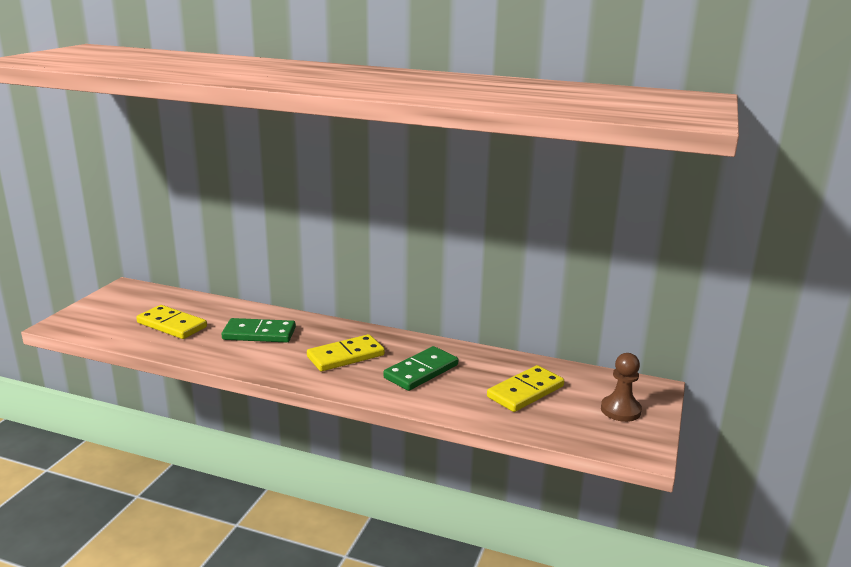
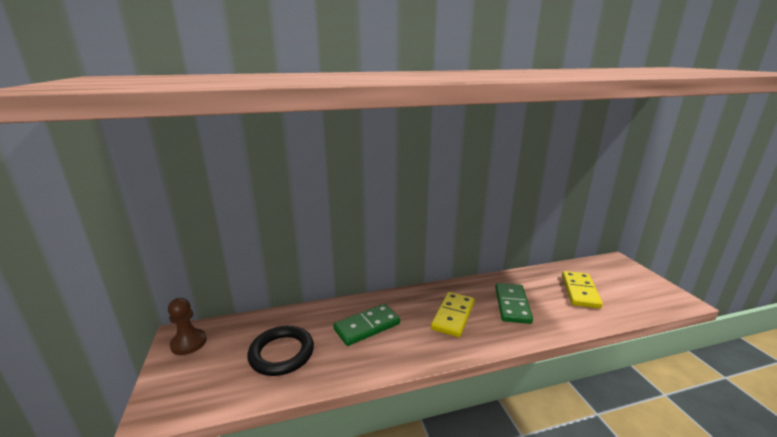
camera: 35 degrees left, 0 degrees up
(172, 325) = (281, 353): yellow domino -> black ring
(620, 410) = (631, 281): brown pawn -> brown pawn (188, 343)

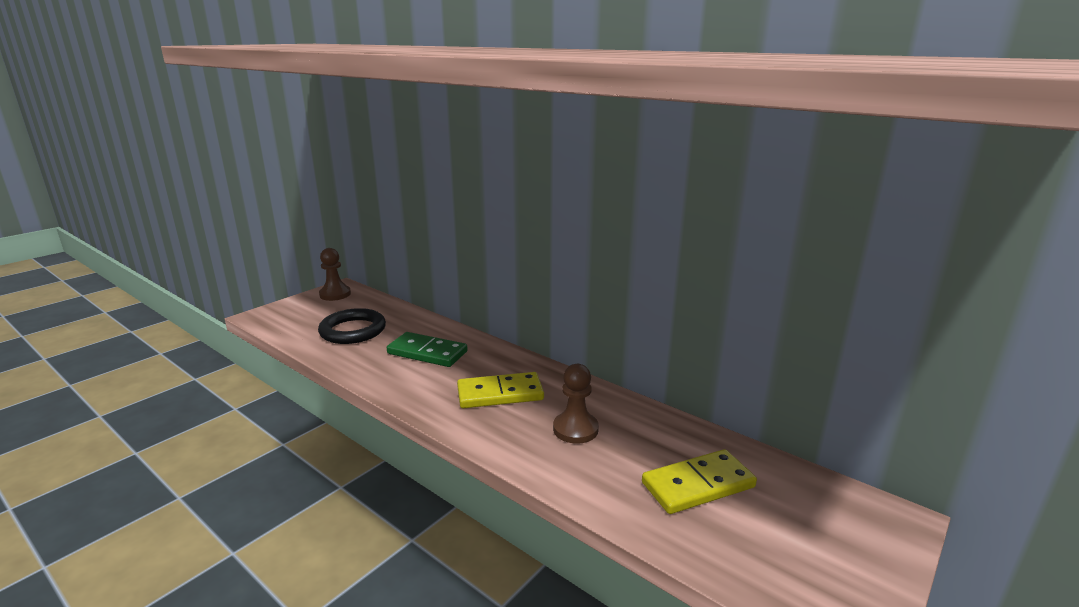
camera: 55 degrees right, 0 degrees up
(512, 305) = (575, 429): green domino -> brown pawn

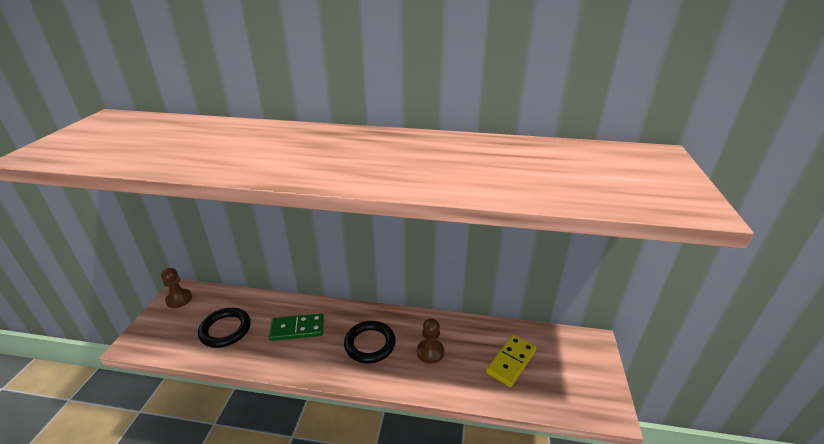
camera: 30 degrees left, 10 degrees up
(500, 394) = (370, 344): yellow domino -> black ring

